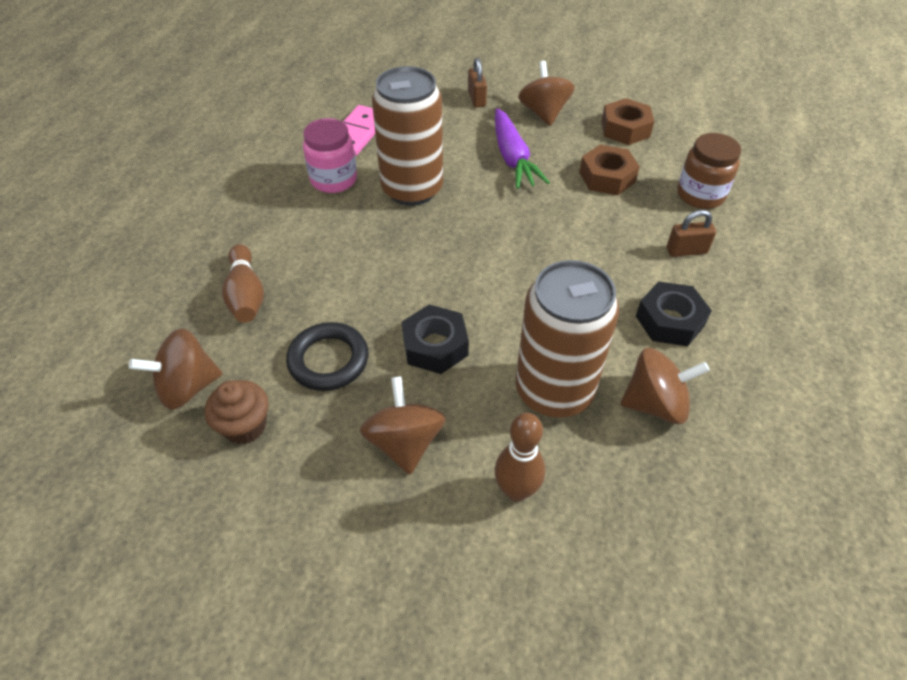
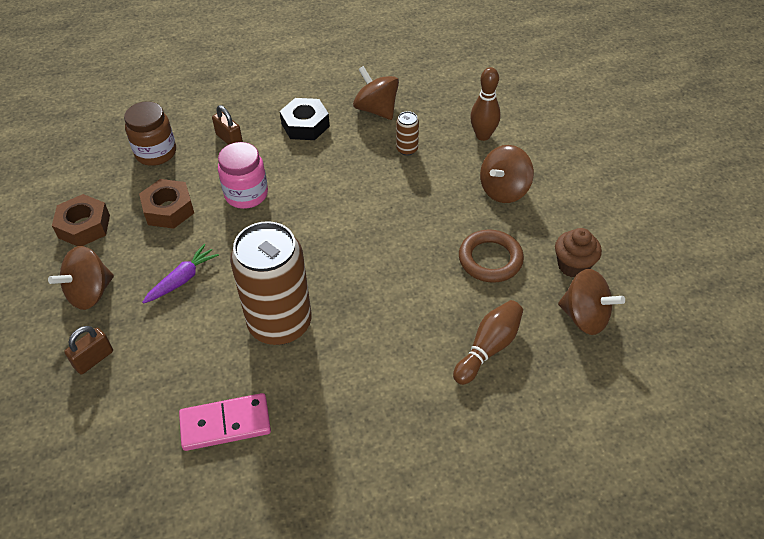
camera: 125 degrees left, 0 degrees up
(328, 360) = (490, 259): black ring -> brown ring
(334, 180) = (312, 391): pink jar -> pink jar (246, 194)
(435, 346) = (427, 215): black nut -> none
(513, 158) = (182, 279): purple carrot -> purple carrot, size x0.66
(554, 390) = (407, 149): brown can -> brown can, size x0.40

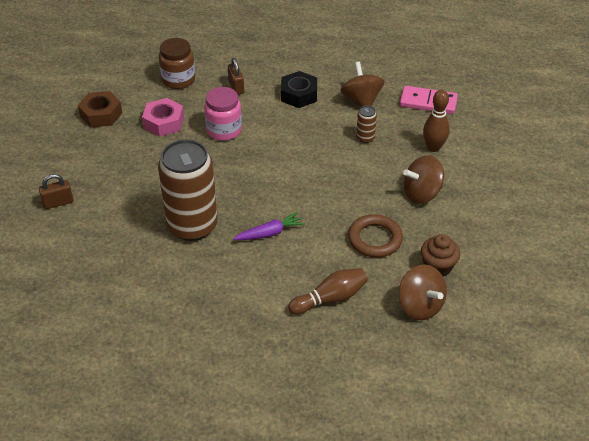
camera: 25 degrees right, 5 degrees down
(90, 293) = (80, 159): brown spinning top -> none
(168, 209) = (164, 122): brown nut -> pink nut
(182, 279) = (145, 172): purple carrot -> purple carrot (270, 233)
(225, 424) = (117, 275): pink domino -> pink domino (428, 102)

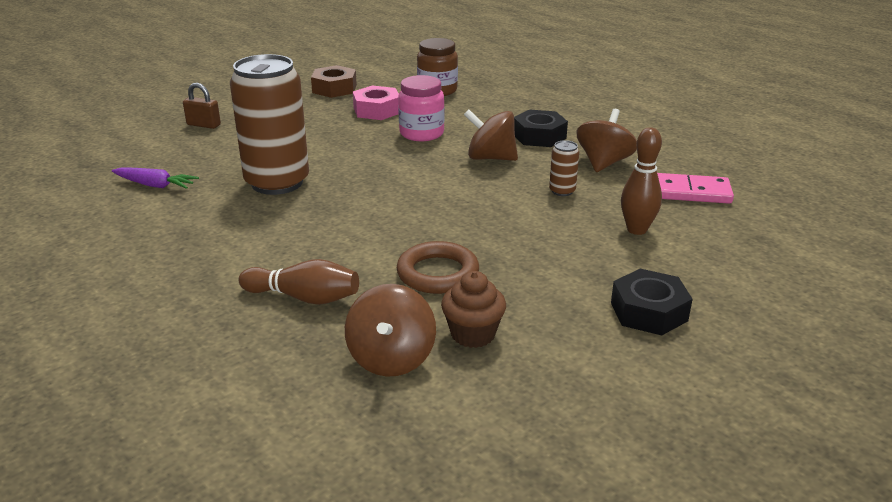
camera: 40 degrees right, 15 degrees down
(236, 87) = (483, 111): brown padlock -> none
(270, 233) = (336, 218): purple carrot -> purple carrot (155, 185)
(421, 193) = (558, 261): brown spinning top -> brown spinning top (490, 158)
(428, 102) = (688, 192): pink domino -> pink domino turned 45 degrees counterclockwise
(495, 202) = (648, 311): none -> black nut

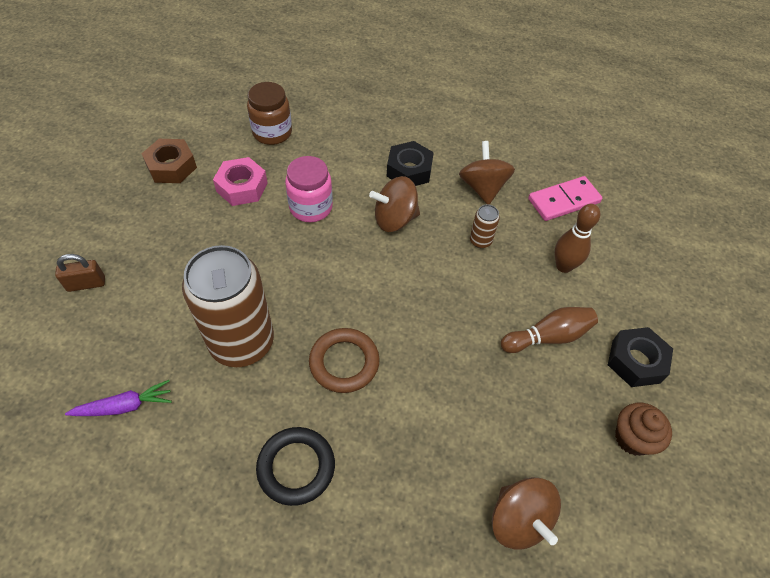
camera: 35 degrees left, 25 degrees up
(236, 256) = (296, 467): none -> black ring
(304, 298) = (398, 488): brown bowling pin -> brown bowling pin (548, 337)
(438, 273) = (472, 397): brown ring -> brown ring (344, 362)
(473, 334) = (550, 456): brown cupcake -> brown cupcake (632, 438)

